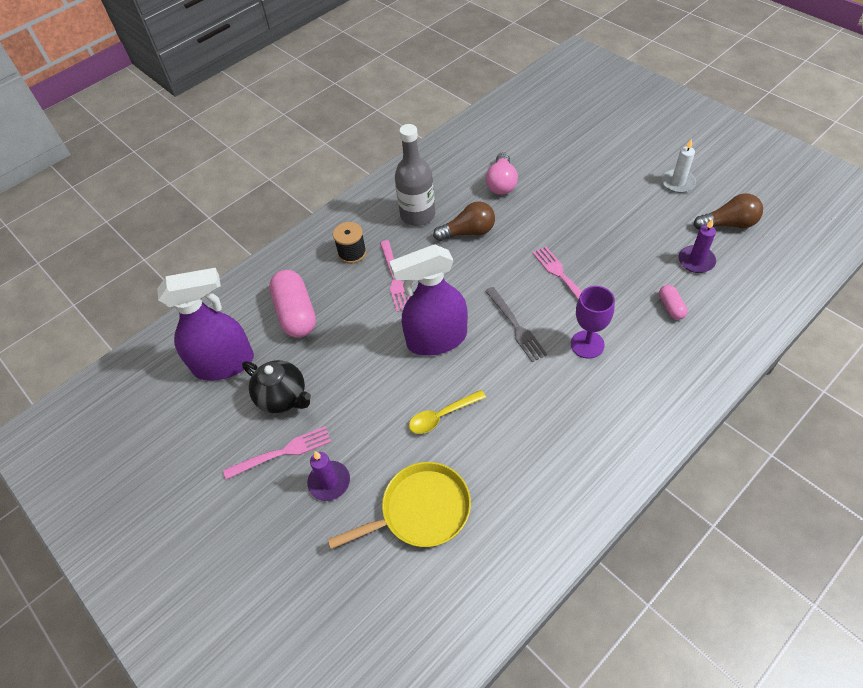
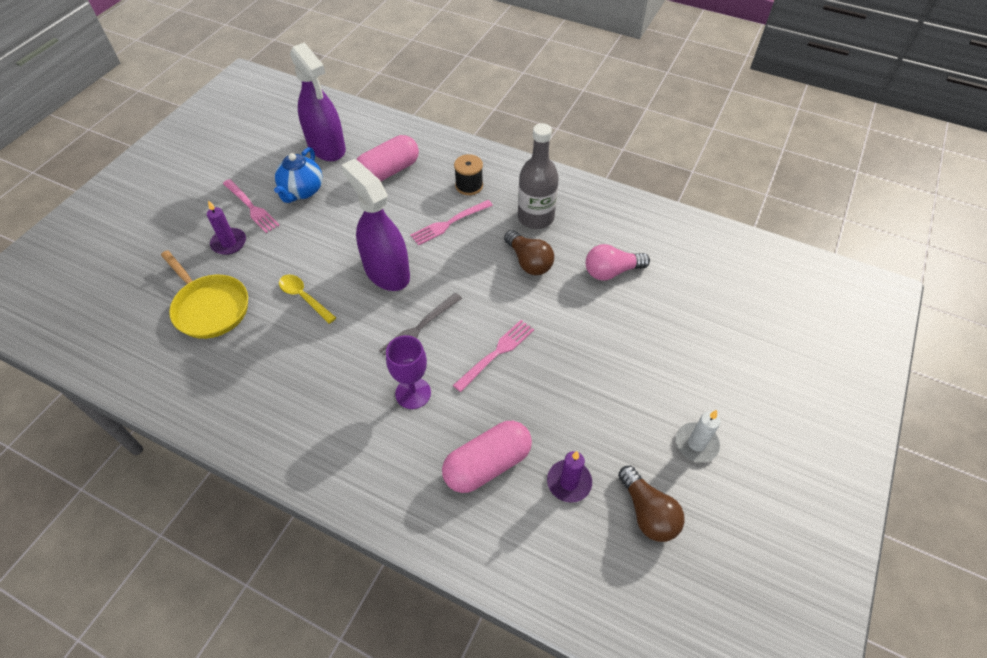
camera: 65 degrees right, 0 degrees up
(283, 397) = (302, 191): black teapot -> blue teapot
(670, 307) = (487, 464): pink capsule -> pink capsule, size x2.03

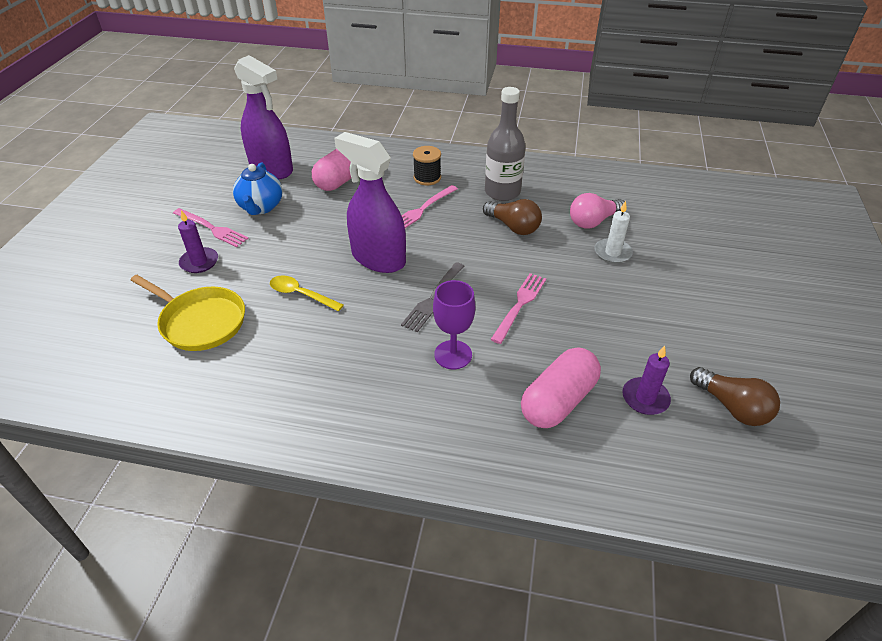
camera: 15 degrees left, 10 degrees down
(696, 444) = (743, 341): white candle -> white candle (612, 253)

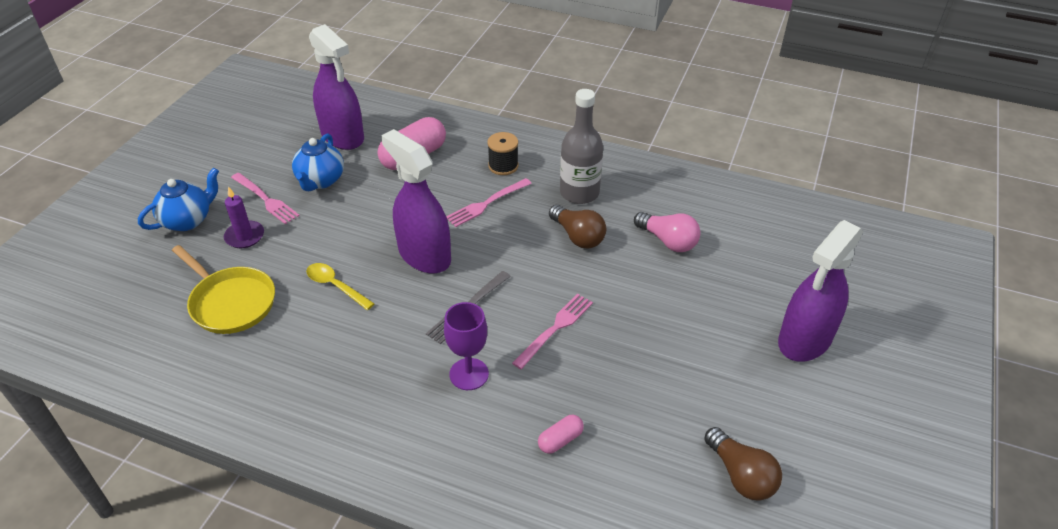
camera: 10 degrees right, 0 degrees up
(138, 254) = (188, 220): none -> blue teapot
(558, 401) = (560, 440): pink capsule -> pink capsule, size x0.49
(593, 221) = (668, 241): pink light bulb -> pink light bulb turned 120 degrees counterclockwise
(612, 253) = (676, 281): white candle -> none
(645, 398) = (651, 451): purple candle -> none
(740, 286) = (804, 340): none -> purple spray bottle

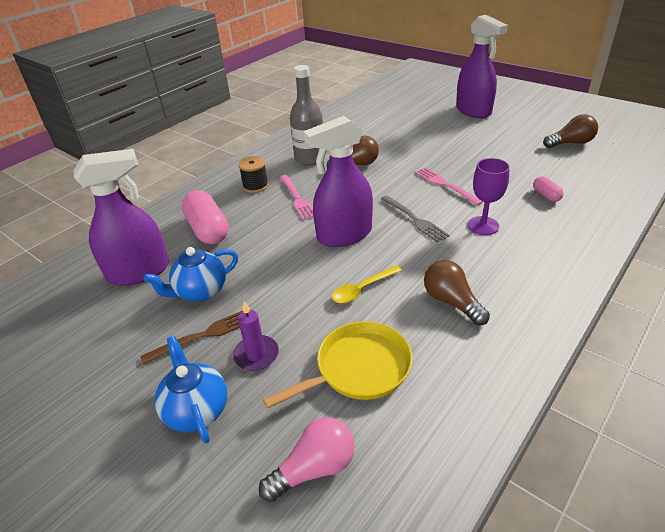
camera: 70 degrees left, 5 degrees down
(266, 199) = (204, 335): pink fork -> brown fork
(320, 181) = (200, 291): blue teapot -> blue teapot turned 120 degrees clockwise
(323, 357) = (451, 302): none -> brown light bulb
(668, 241) = (376, 135): pink light bulb -> pink light bulb (314, 468)

